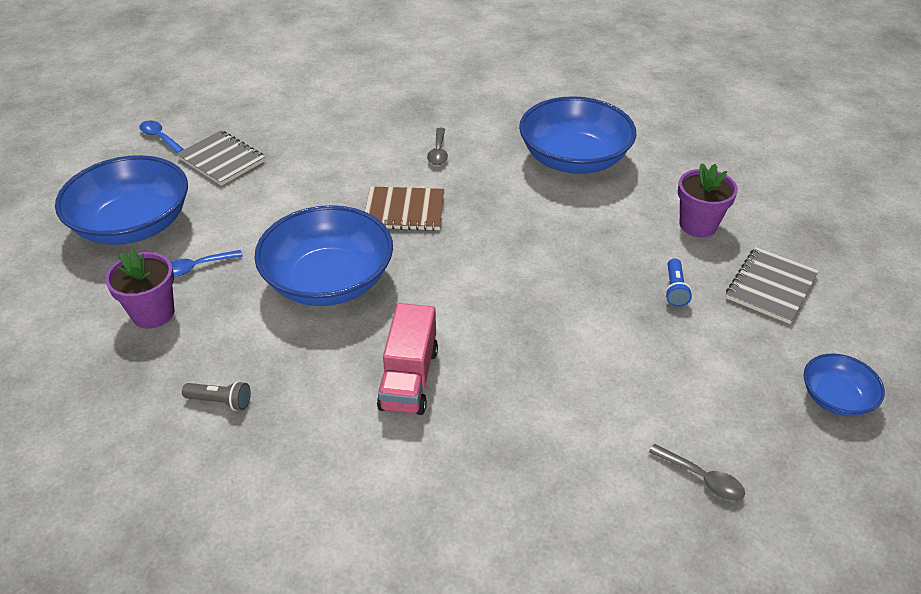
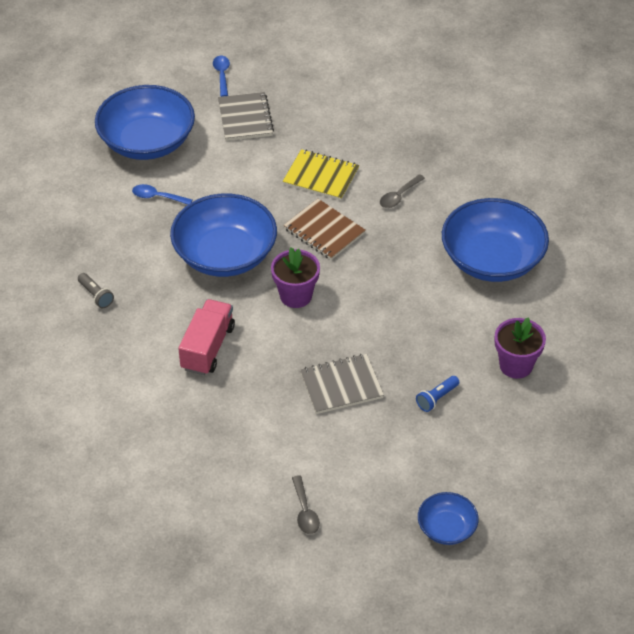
camera: 40 degrees right, 5 degrees up
(153, 313) = (107, 215): purple flower pot -> purple flower pot (296, 296)
(350, 171) = (321, 177): none -> yellow notebook
(409, 378) = (208, 348): pink truck -> pink truck turned 150 degrees clockwise
(771, 287) = (506, 439): grey notebook -> grey notebook (341, 385)

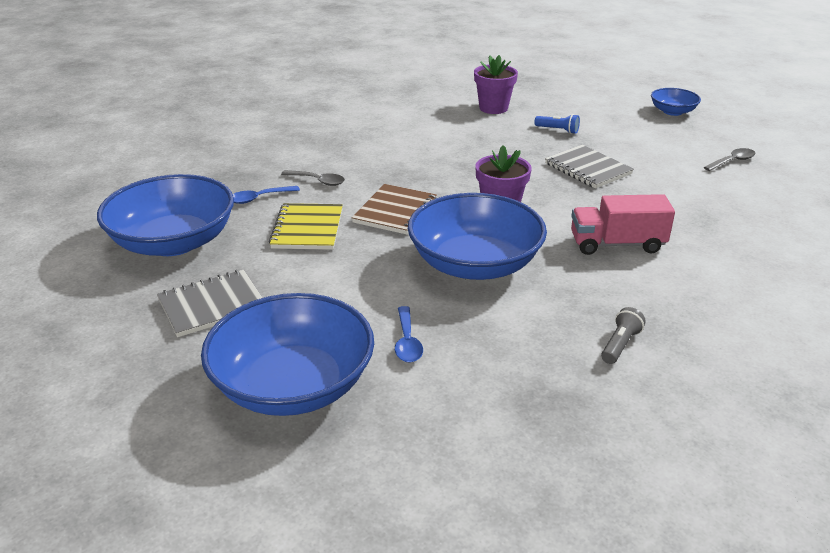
camera: 110 degrees left, 15 degrees down
(222, 75) = (111, 350): blue spoon -> blue spoon (259, 198)
(492, 259) = (380, 130): blue bowl -> blue bowl (173, 242)

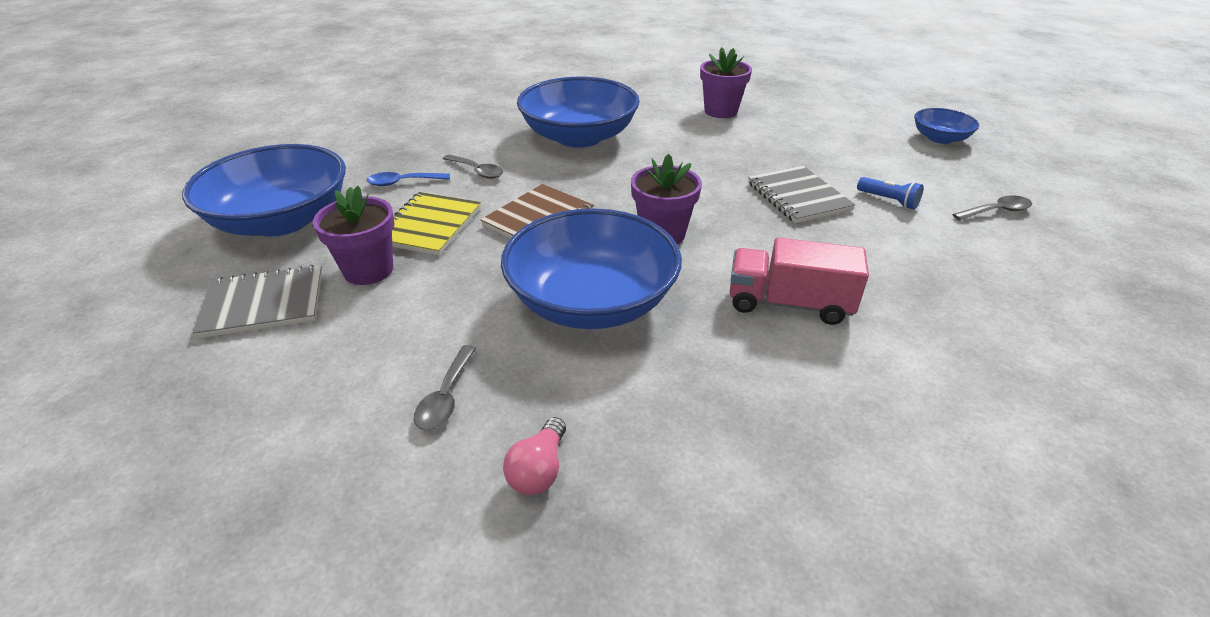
camera: 15 degrees right, 5 degrees up
(281, 268) = (368, 270): none -> purple flower pot
(293, 385) = (273, 431): blue bowl -> blue bowl (579, 137)
(407, 342) = (446, 397): blue spoon -> grey spoon
(502, 372) = (539, 470): none -> pink light bulb
(558, 130) = (784, 145): blue flashlight -> blue flashlight (888, 201)
(620, 345) = (723, 459): grey flashlight -> none

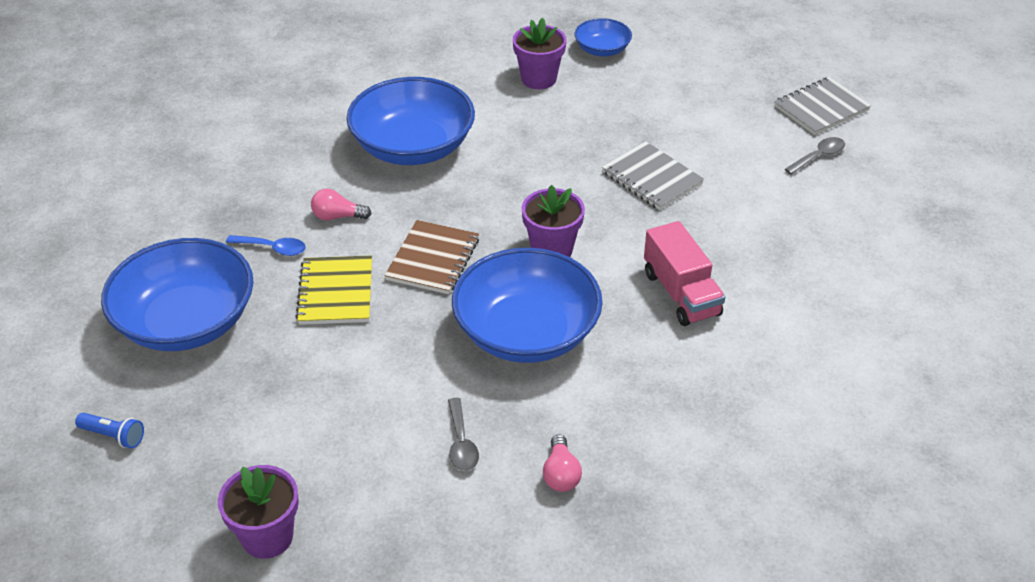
camera: 20 degrees left, 5 degrees up
(264, 304) = (248, 409): grey notebook -> grey notebook (821, 108)
(368, 270) = (315, 352): purple flower pot -> purple flower pot (267, 537)
(403, 182) = (272, 248): blue spoon -> blue spoon turned 135 degrees counterclockwise
(477, 171) = (337, 216): grey spoon -> pink light bulb
(789, 303) = (681, 294): pink truck -> pink truck turned 105 degrees counterclockwise
(888, 201) = (729, 165): blue flashlight -> blue flashlight (113, 436)
(940, 138) = (756, 74): blue bowl -> blue bowl (602, 50)

